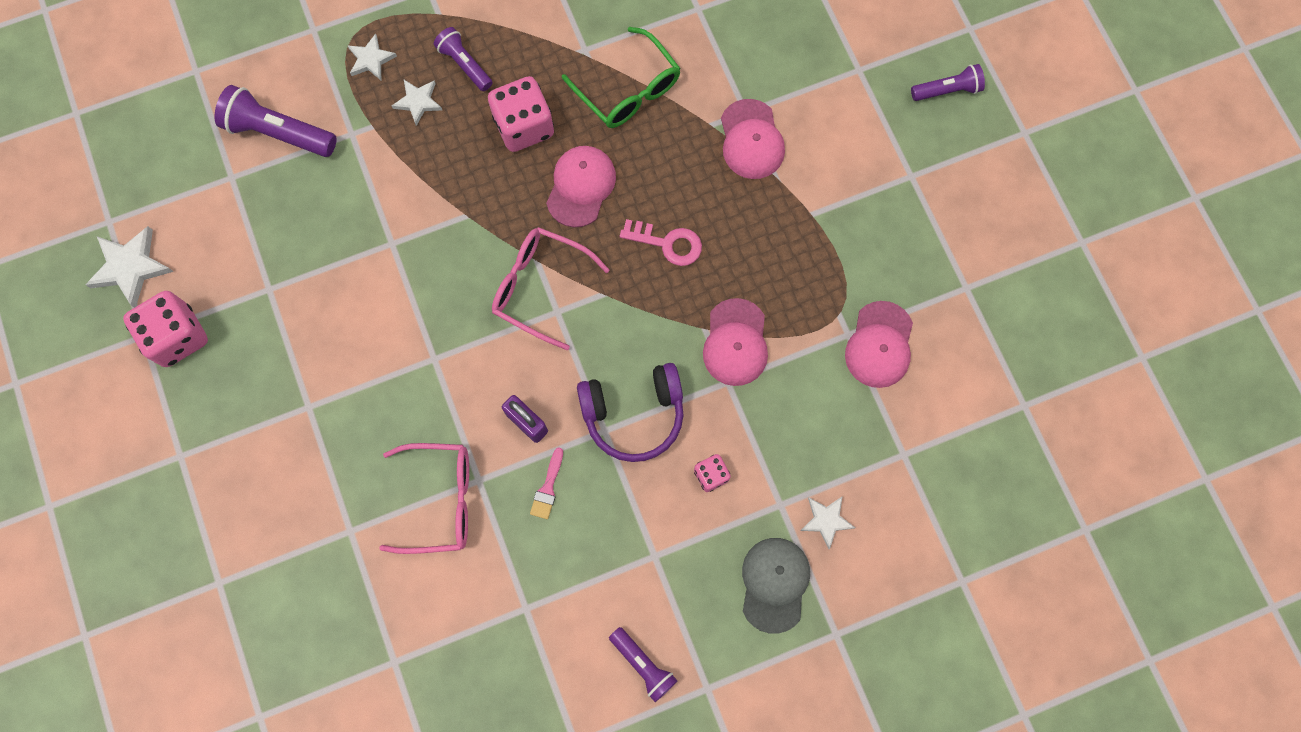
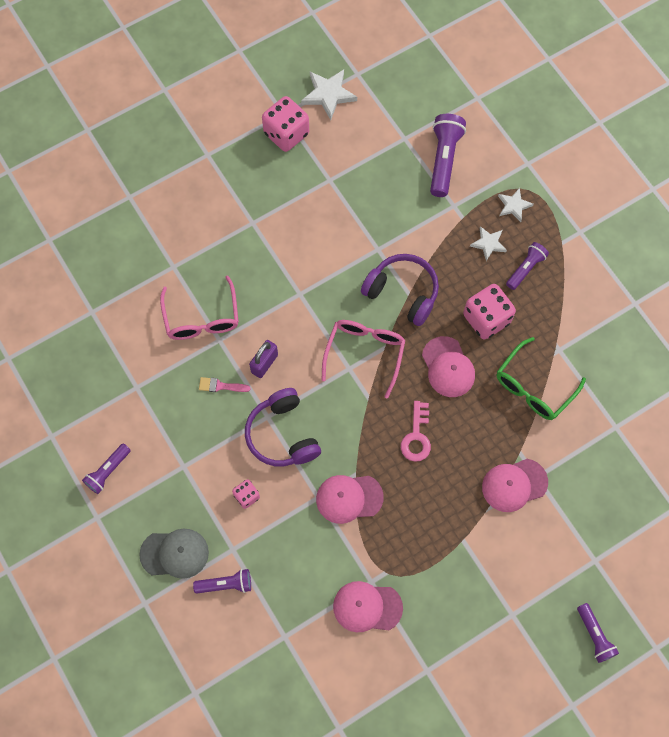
camera: 80 degrees right, 5 degrees down
(463, 223) = (402, 293): none -> purple headphones
(581, 186) = (448, 367): pink cap -> pink cap turned 60 degrees clockwise
(826, 520) = (226, 584): white star -> purple flashlight

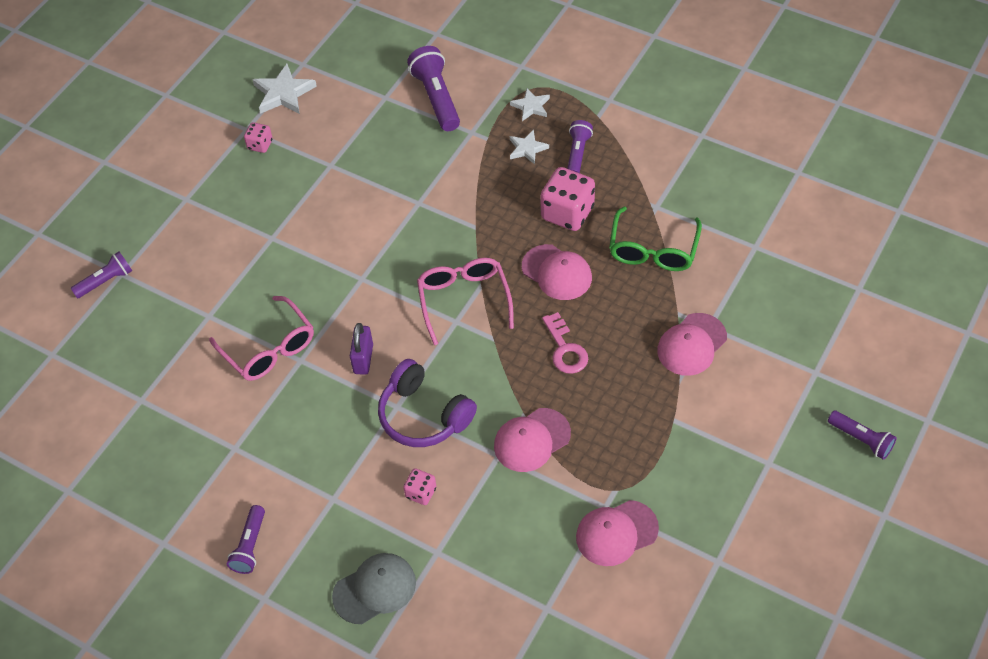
camera: 25 degrees left, 15 degrees down
(220, 386) = (328, 402): pink brush -> none
(226, 584) = (450, 590): purple flashlight -> purple flashlight (106, 281)
(286, 134) = (260, 145): pink dice -> pink dice, size x0.52
(402, 293) = (468, 229): purple headphones -> none

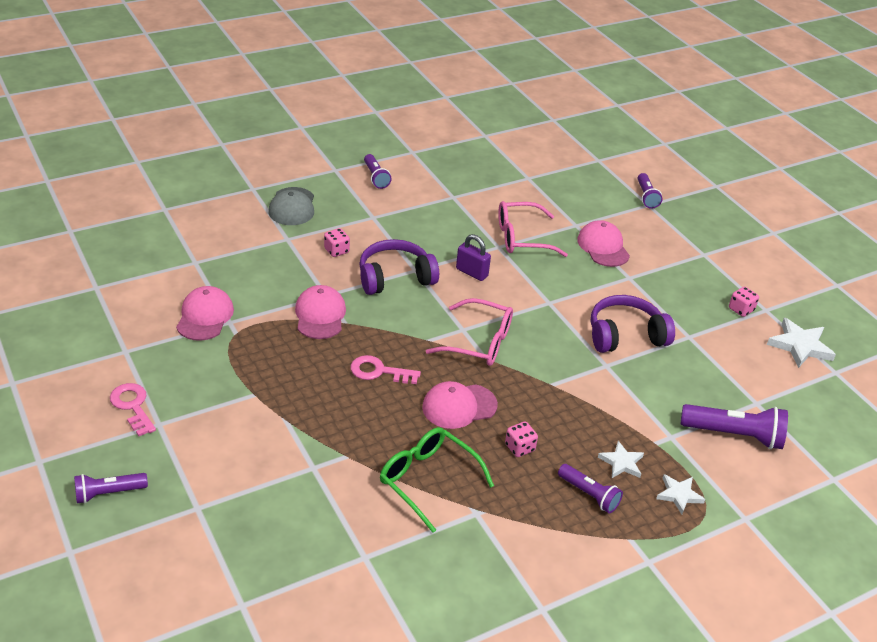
camera: 115 degrees right, 15 degrees down
(250, 546) = (375, 177): purple flashlight -> purple flashlight turned 150 degrees counterclockwise
(366, 206) = (625, 335): none -> purple headphones
(567, 213) = (519, 447): pink dice -> pink dice, size x0.52
(691, 344) = (307, 445): pink cap -> pink cap (603, 247)
(770, 498) = (132, 406): none -> pink key

